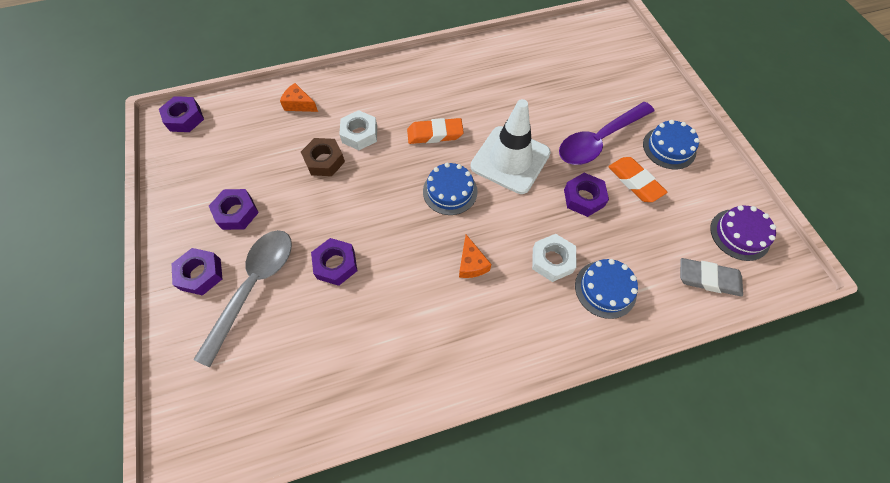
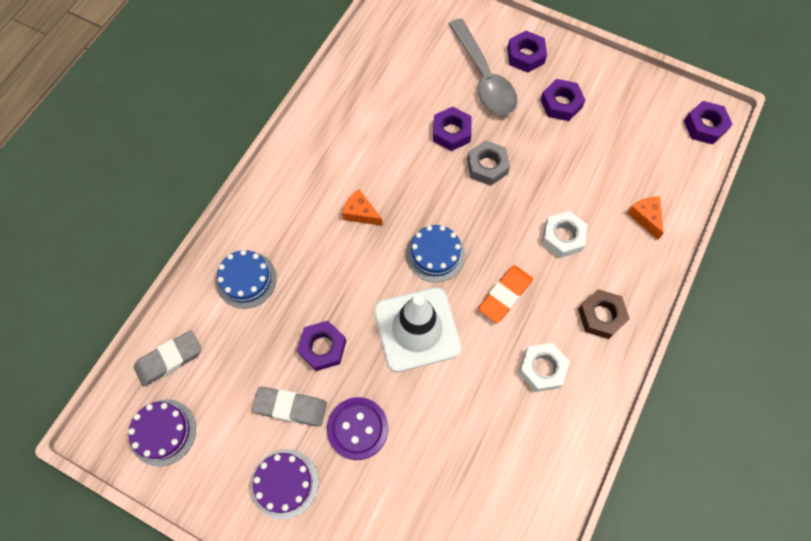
camera: 135 degrees right, 5 degrees up
(299, 104) = (645, 217): orange cheese -> orange cheese turned 90 degrees counterclockwise
(324, 161) = (557, 191): brown nut -> brown nut (601, 316)
(345, 216) = (487, 166): none -> grey nut
(552, 260) = (304, 268): white nut -> white nut (542, 369)
(599, 140) = (358, 428): purple spoon -> purple button
(634, 182) = (290, 407): orange eraser -> grey eraser
(669, 148) = (285, 483): blue cake -> purple cake

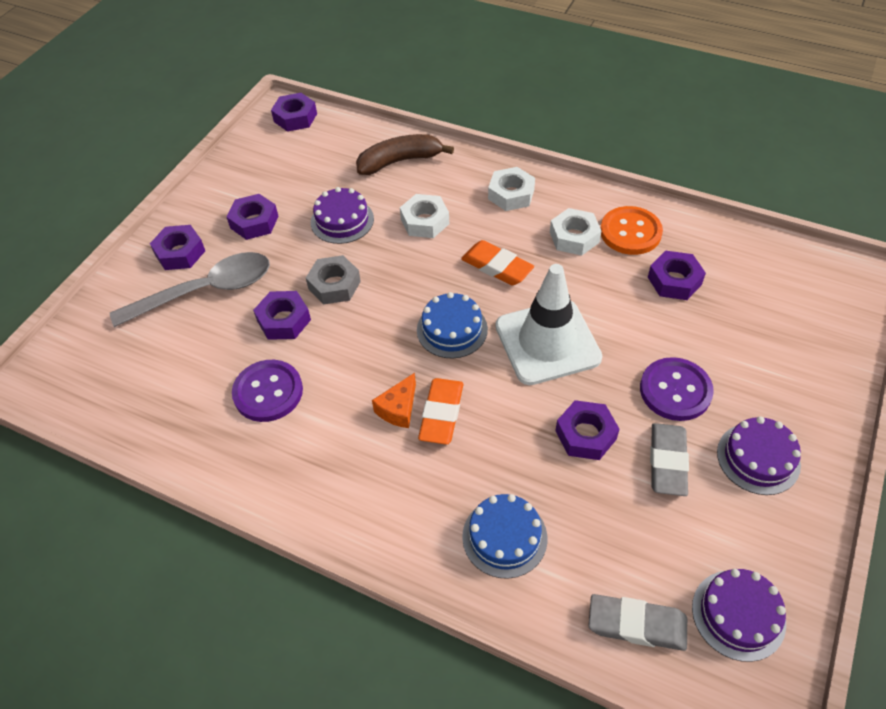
camera: 90 degrees left, 15 degrees down
(169, 359) = (636, 624): grey eraser -> grey eraser turned 45 degrees counterclockwise
(353, 243) = (441, 414): none -> orange eraser
(384, 126) = (268, 392): none -> purple button
(483, 455) = (674, 281): none -> purple nut
(548, 425) = (630, 232): none -> orange button
(563, 170) = (342, 220): none -> purple cake
(601, 316) = (511, 194): brown nut -> white nut
(645, 217) = (400, 161): orange cheese -> brown banana

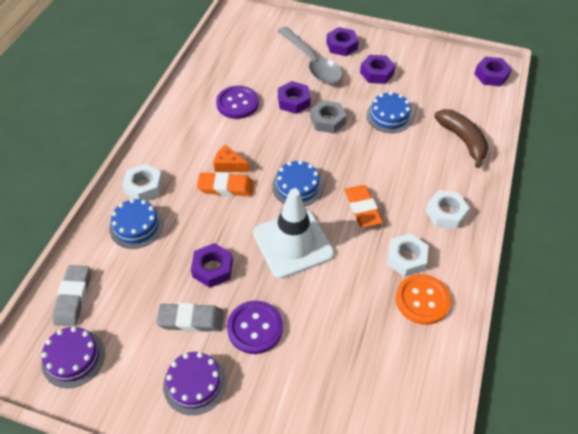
camera: 80 degrees right, 0 degrees up
(342, 220) = (389, 116): purple cake -> blue cake
(425, 221) = (400, 161): white nut -> white nut (144, 186)
(497, 267) = (362, 208): orange eraser -> orange eraser turned 45 degrees counterclockwise
(674, 281) = (371, 333): purple nut -> none

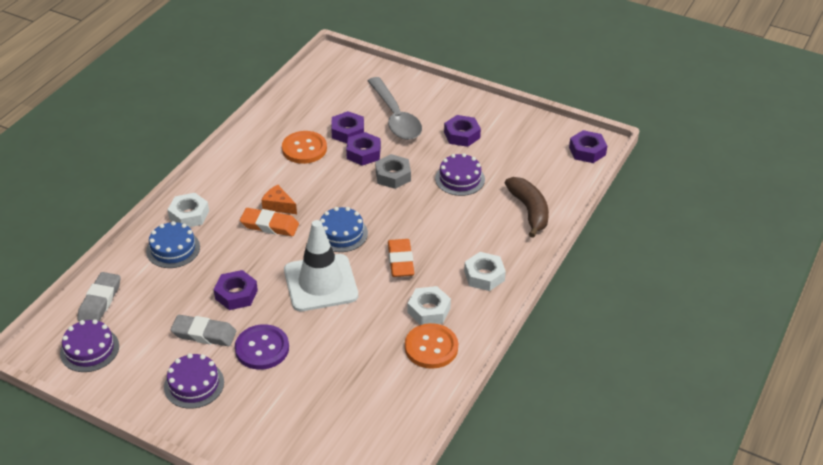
camera: 10 degrees right, 10 degrees down
(237, 103) = (304, 149): purple button -> orange button
(341, 45) = (433, 103): purple nut -> purple nut (348, 132)
(389, 116) = (460, 179): blue cake -> purple cake

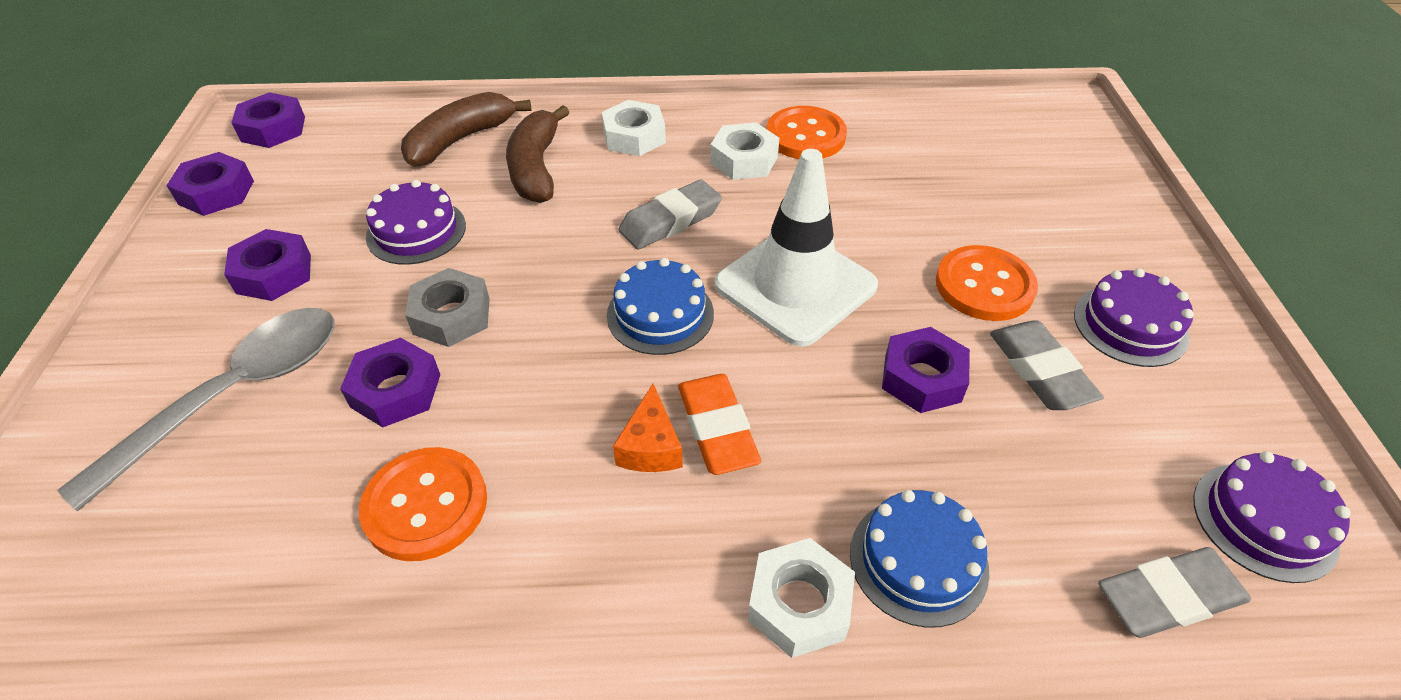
camera: 120 degrees left, 5 degrees up
(262, 348) = (984, 286): purple button -> orange button
(348, 132) = (323, 454): purple nut -> purple nut (216, 192)
(400, 261) = (670, 221): orange eraser -> grey eraser
(482, 230) = (536, 168): none -> brown banana

